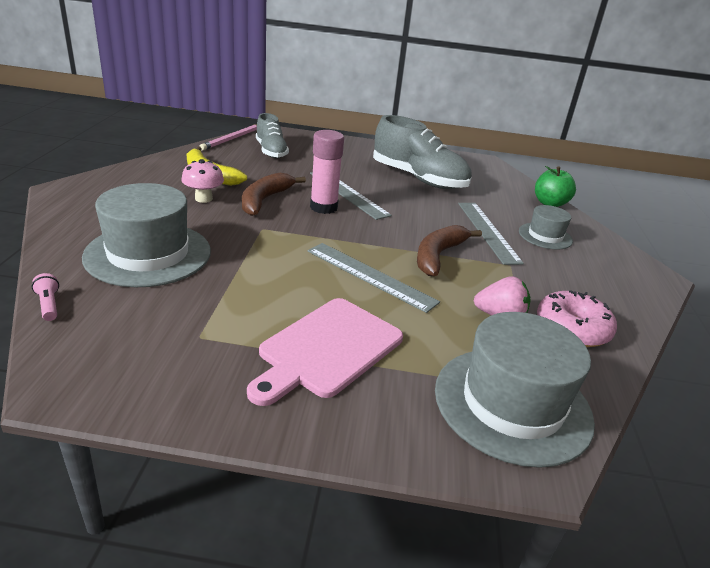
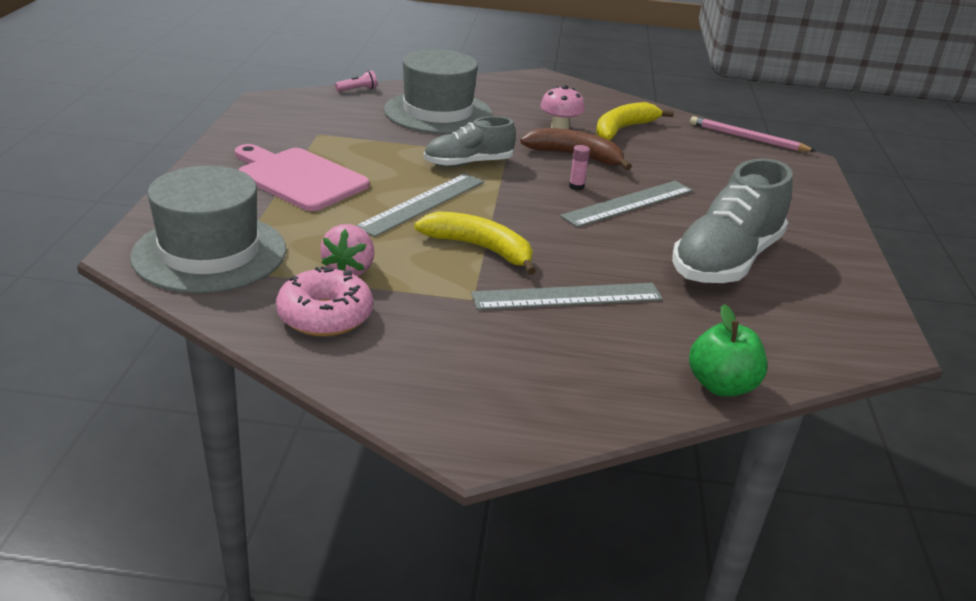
camera: 90 degrees right, 0 degrees up
(271, 151) = (729, 160): grey shoe -> grey shoe (468, 163)
(323, 207) = (576, 187): pink glue stick -> pink glue stick, size x0.45
(438, 255) = (480, 249): brown banana -> yellow banana
(545, 236) = (577, 350): grey hat -> none

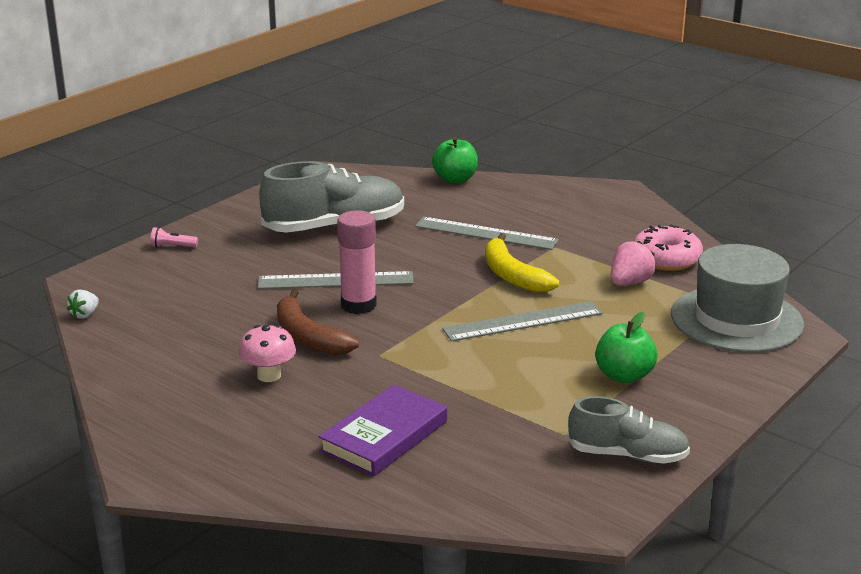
camera: 145 degrees left, 5 degrees down
(298, 178) = (624, 376): pink cutting board -> green apple
(357, 89) = (451, 511): pink flashlight -> pink flashlight (172, 246)
(438, 112) = (384, 436): grey hat -> purple book
(468, 163) = (432, 353): grey shoe -> grey shoe (627, 455)
(576, 187) = (358, 305): pink glue stick -> pink glue stick, size x2.23
(623, 129) = (198, 357): yellow banana -> none
(747, 138) = (85, 315): pink pencil -> white strawberry

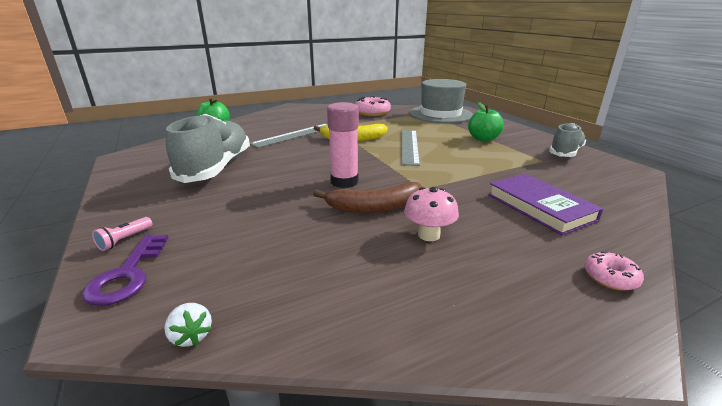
camera: 65 degrees left, 0 degrees up
(131, 268) = (127, 275): none -> purple key
(249, 478) = (610, 277): none -> pink donut
(335, 281) = (298, 182): grey ruler -> none
(629, 283) = (388, 121): pink strawberry -> none

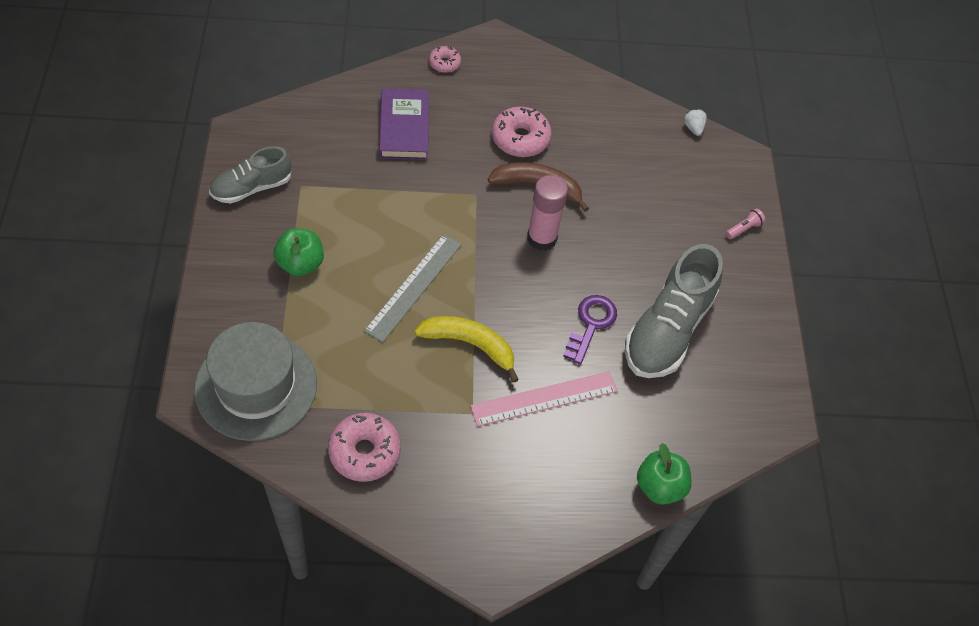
camera: 160 degrees left, 30 degrees up
(127, 275) = (734, 188): purple key -> purple key (591, 324)
(295, 135) = (544, 398): grey ruler -> pink ruler
(428, 235) = (520, 139): pink mushroom -> pink donut

